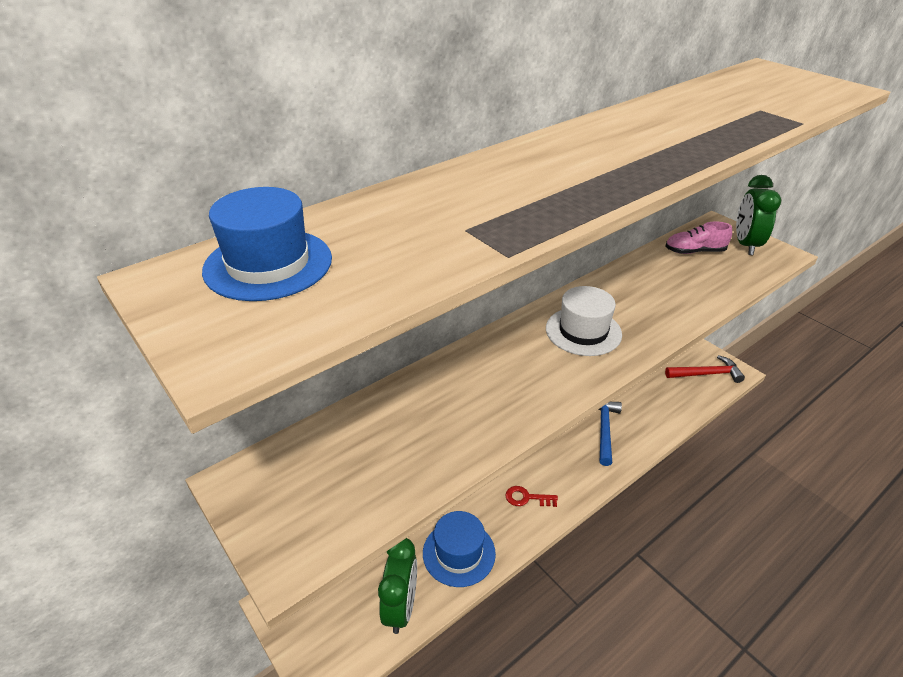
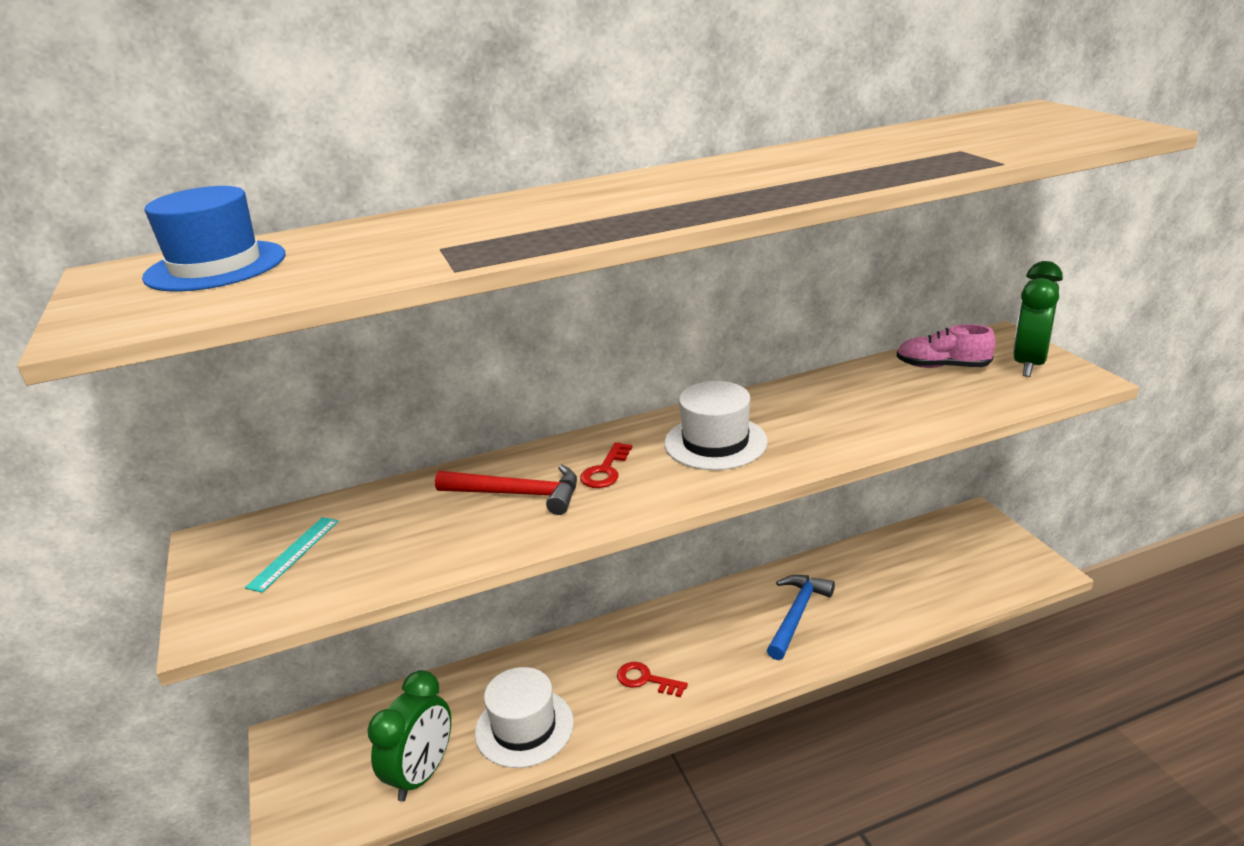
camera: 20 degrees right, 10 degrees down
(315, 481) = (294, 553): none -> turquoise ruler
(459, 553) = (524, 727): blue hat -> white hat
(519, 366) = (605, 470): none -> red key
(706, 374) = (993, 566): red hammer -> red hammer (518, 494)

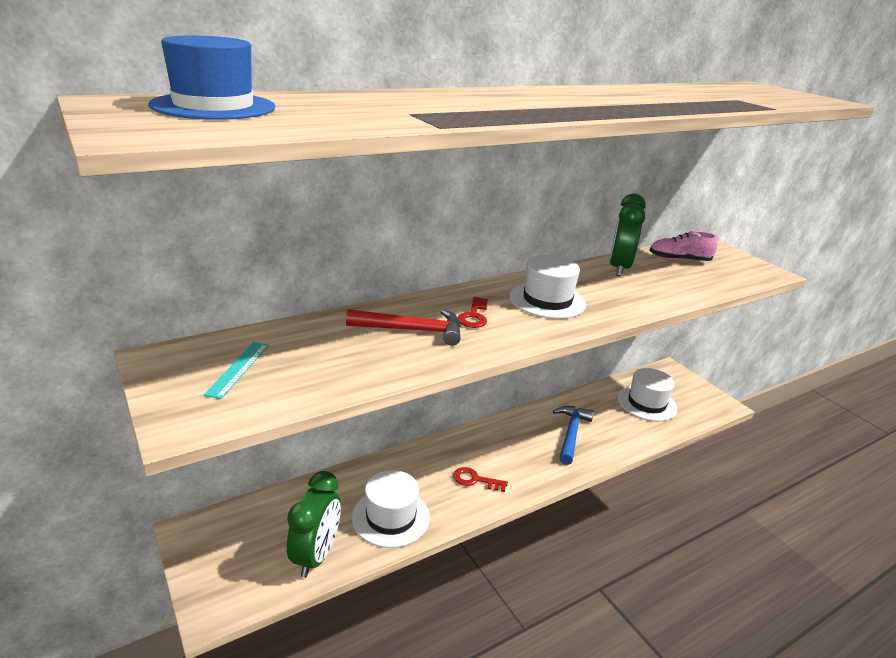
camera: 15 degrees left, 0 degrees up
(923, 569) = (646, 403): none -> white hat
(1029, 364) = (733, 262): green clock -> green clock (619, 268)

